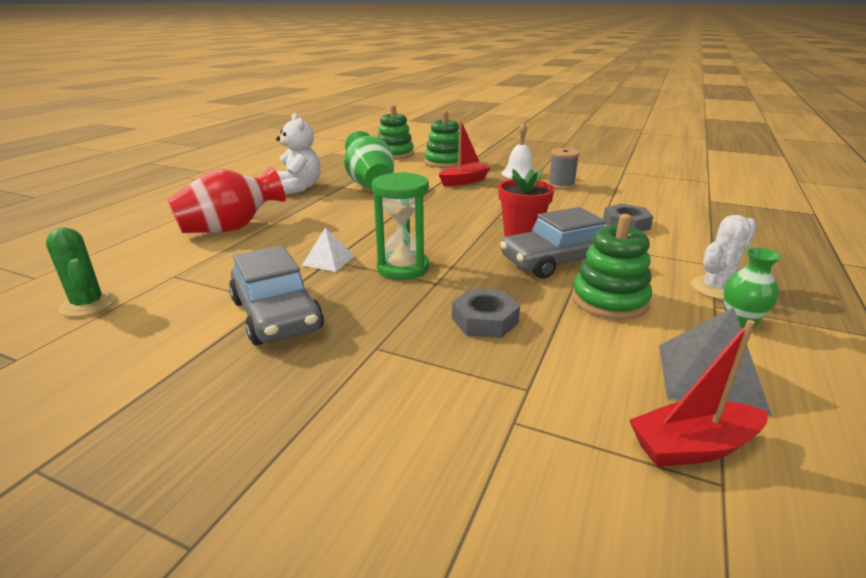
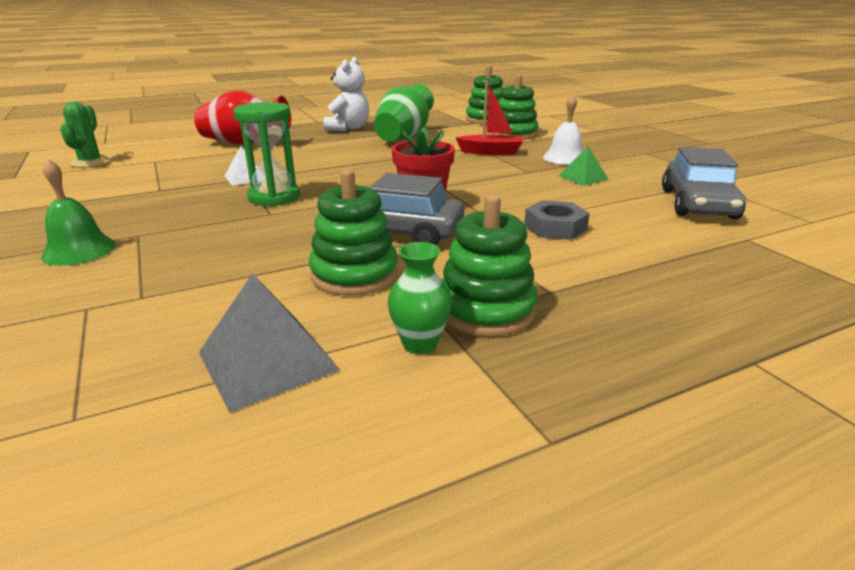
camera: 40 degrees right, 0 degrees up
(277, 315) = (142, 197): grey car -> grey car (698, 204)
(363, 386) = (79, 250): none -> green bell
(484, 320) = (232, 247): grey nut -> none
(561, 185) = (583, 177): grey spool -> green pyramid
(693, 447) = (123, 387): red boat -> none
(716, 288) = (486, 310): white cactus -> green stacking toy

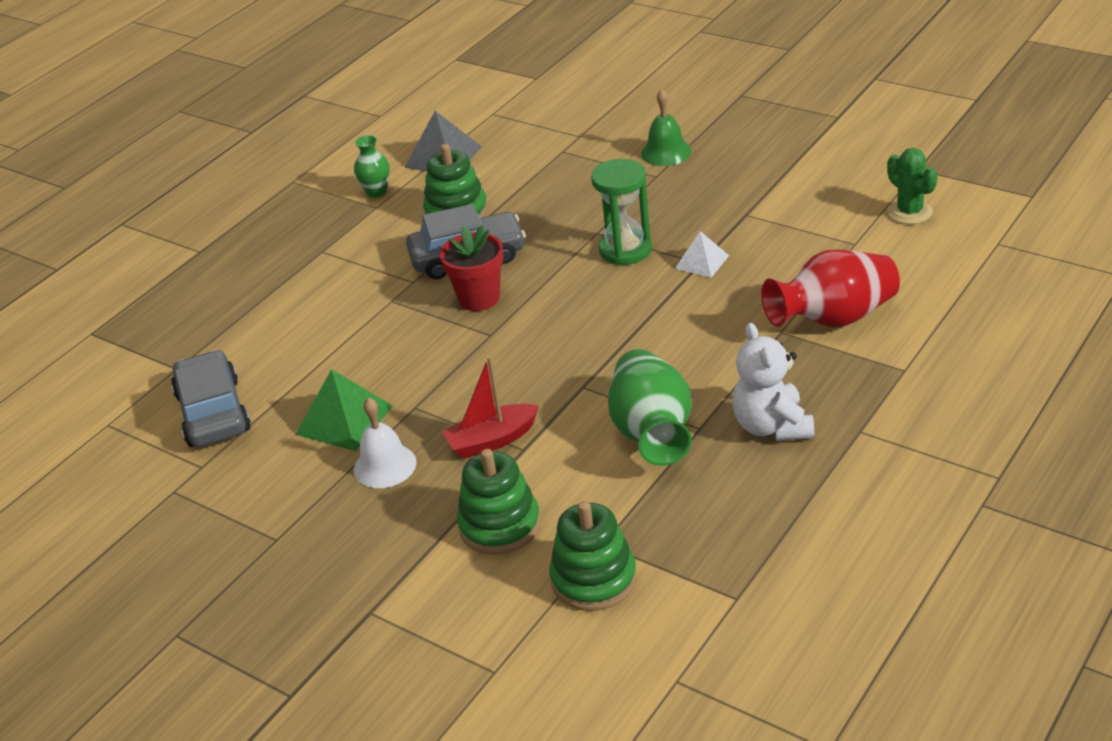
camera: 155 degrees right, 10 degrees up
(486, 310) = (354, 223): green stacking toy -> none
(555, 227) = (342, 316): grey nut -> none
(583, 177) = (344, 419): green pyramid -> green pyramid, size x1.60

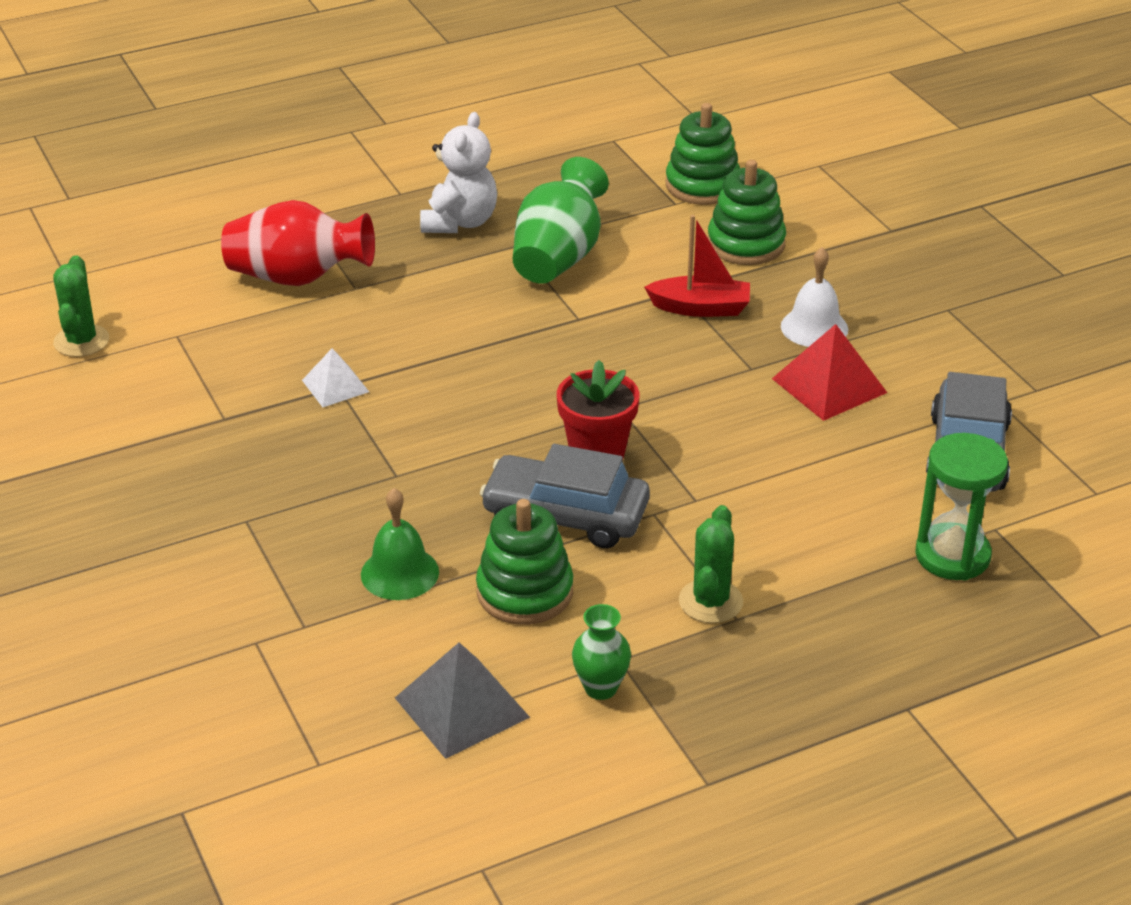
camera: 155 degrees left, 0 degrees up
(342, 252) = (710, 601): none -> green cactus
(344, 419) = (829, 385): green pyramid -> red pyramid
(625, 250) = (391, 437): green hourglass -> green hourglass (952, 555)
(666, 152) = (192, 550): green bell -> green bell (399, 573)

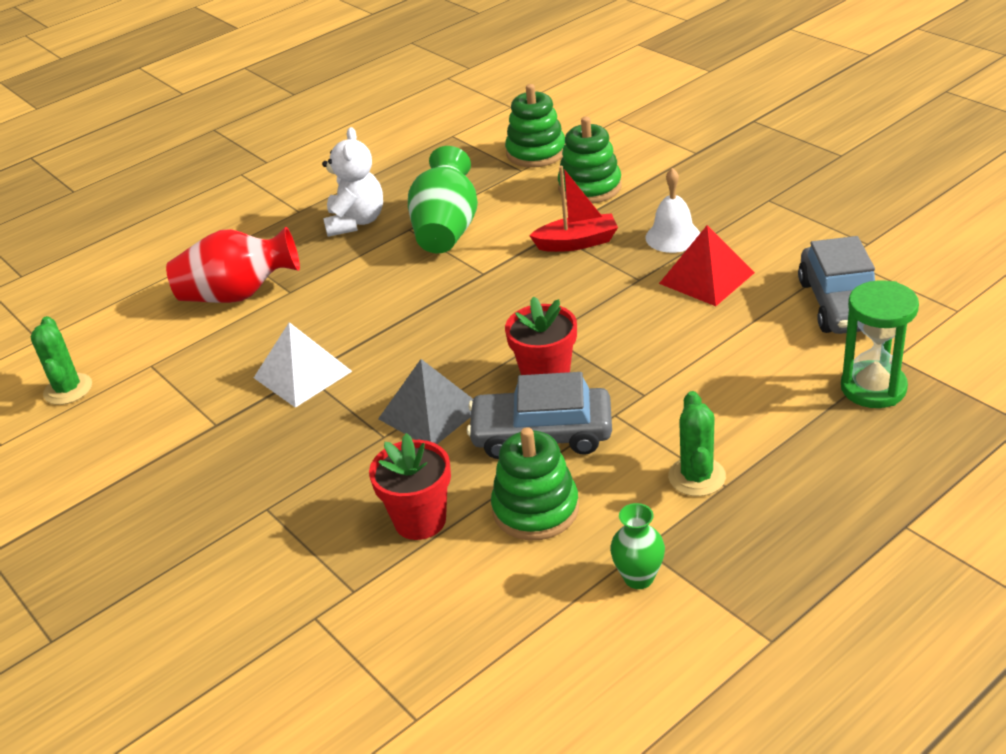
camera: 10 degrees left, 0 degrees up
(335, 386) = (302, 374): white pyramid -> white pyramid, size x1.60
(399, 573) = (420, 520): green bell -> red flower pot
(462, 707) = (524, 629): grey pyramid -> grey pyramid (430, 412)

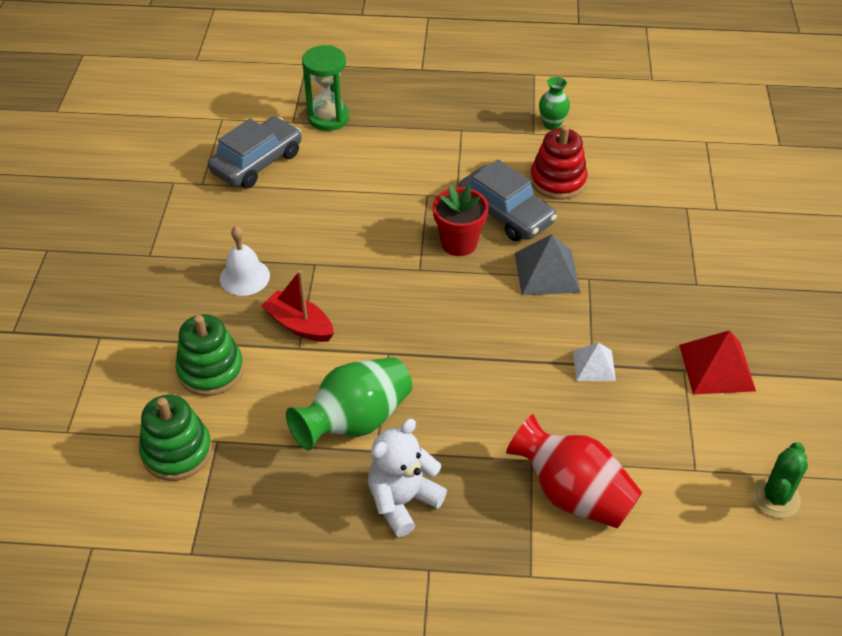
camera: 140 degrees left, 10 degrees up
(302, 374) = (594, 365): white pyramid -> white pyramid, size x0.62
(420, 520) = (619, 216): red flower pot -> none
(535, 509) = (557, 181): green stacking toy -> red stacking toy
(696, 477) = (467, 141): green cactus -> none
(706, 278) = (282, 232): red pyramid -> red pyramid (717, 367)

